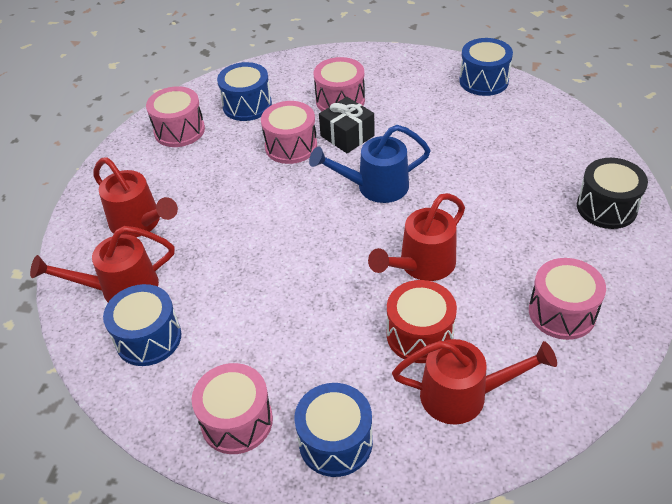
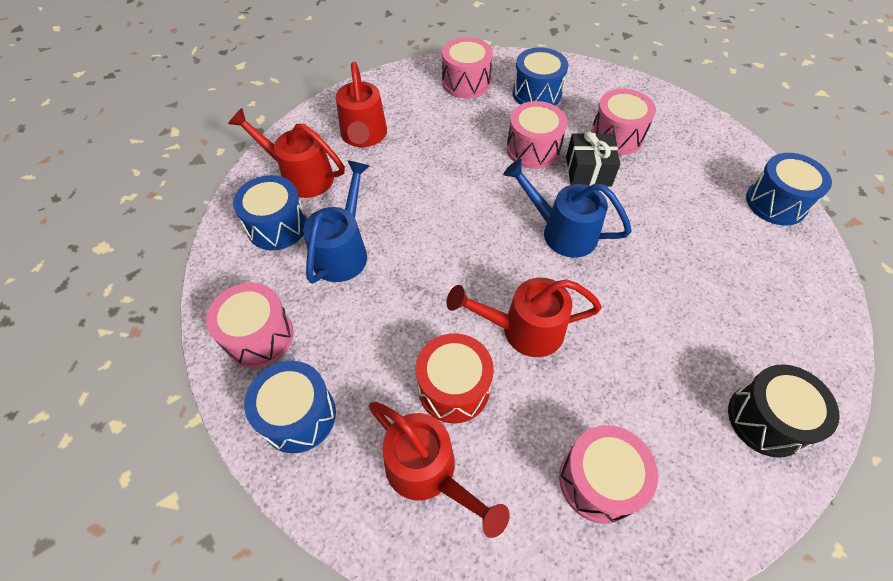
camera: 40 degrees right, 10 degrees up
(229, 314) = (343, 251): none -> blue watering can

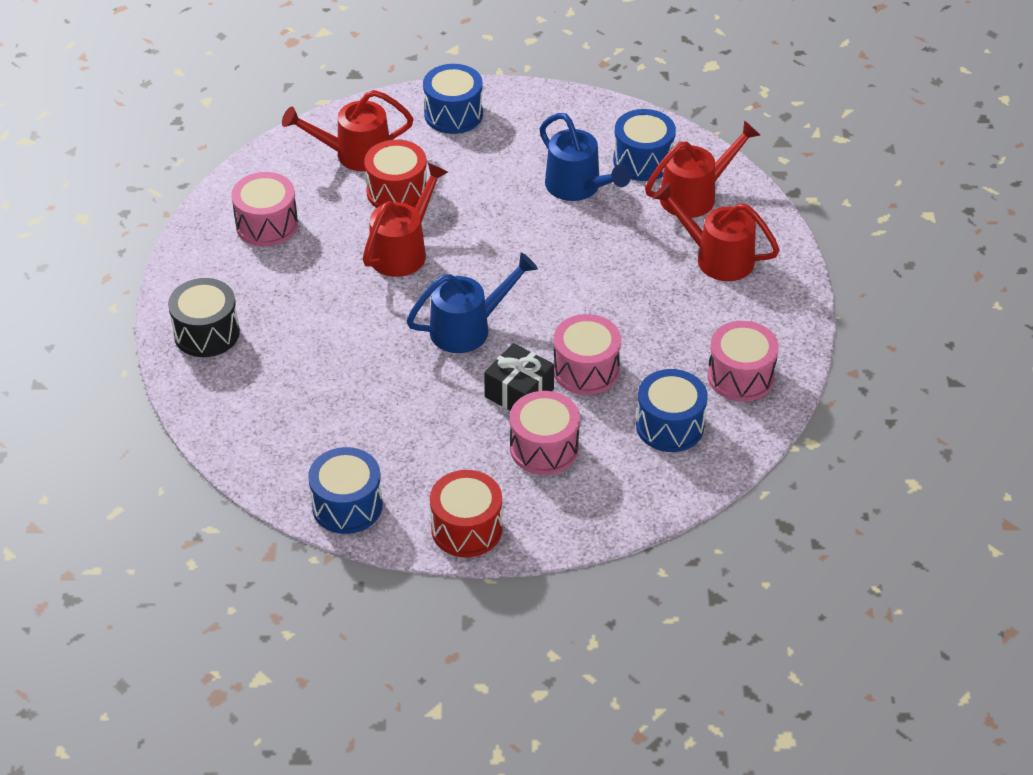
camera: 125 degrees right, 10 degrees down
(259, 336) = (537, 117): pink drum -> none
(713, 138) = (466, 528): none -> red drum

